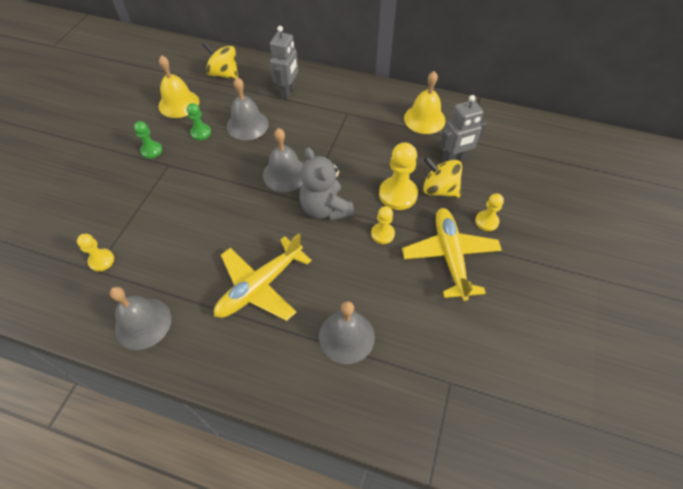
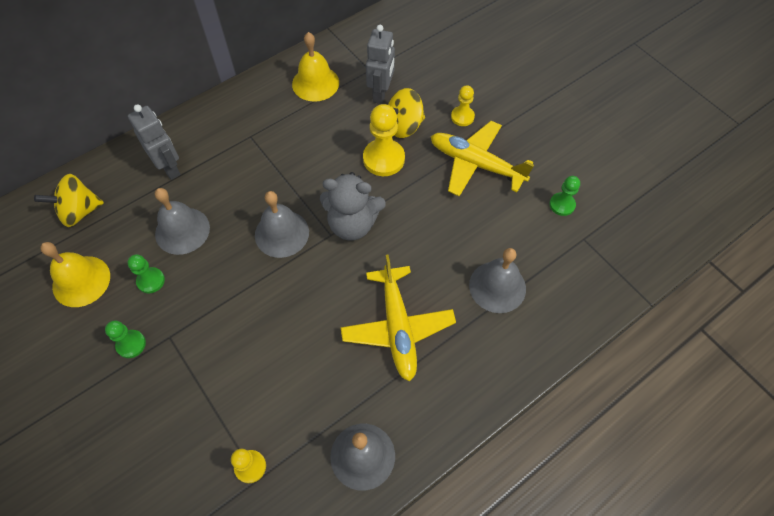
camera: 55 degrees left, 5 degrees up
(382, 234) = (416, 197): yellow pawn -> none
(469, 344) = (562, 205): none -> green pawn

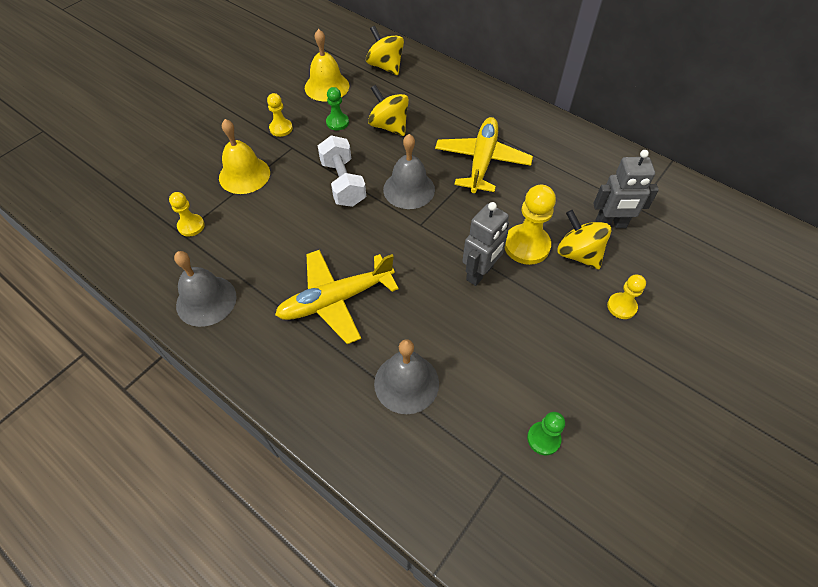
camera: 75 degrees right, 5 degrees down
(131, 344) = (281, 128): green pawn -> yellow pawn
(170, 168) = (446, 101): grey robot -> grey robot (480, 273)
(182, 230) = (389, 126): grey bell -> yellow spinning top
(248, 293) = (343, 183): none -> white dumbbell
(315, 83) = (593, 169): yellow bell -> yellow bell (244, 175)
(352, 224) = (438, 238): grey teddy bear -> none
(475, 164) = (560, 332): yellow plane -> yellow plane (482, 161)

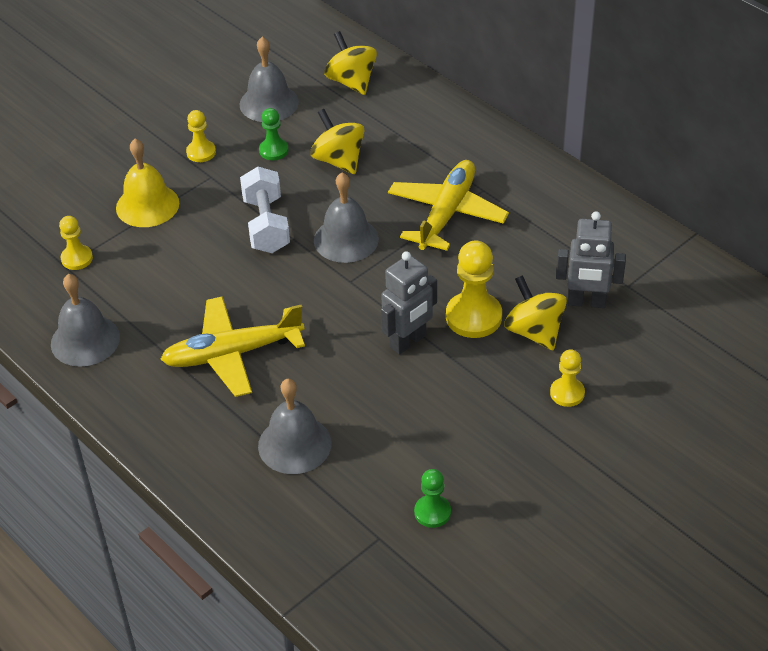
camera: 10 degrees right, 10 degrees down
(327, 86) = (269, 103): yellow bell -> grey bell

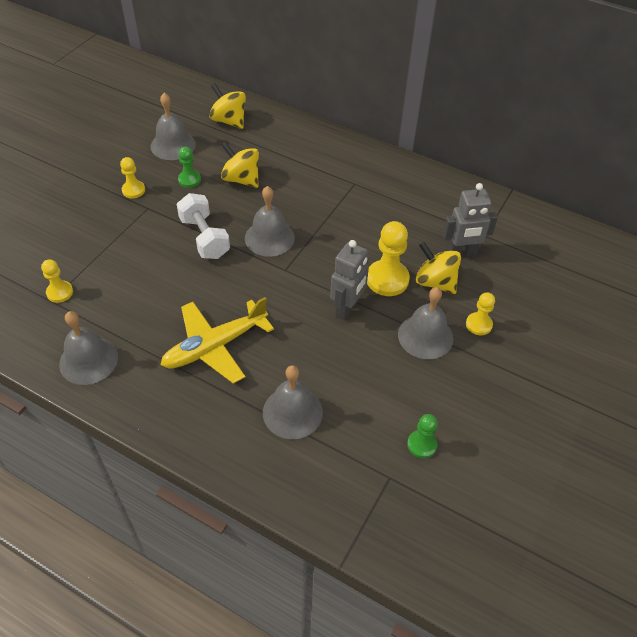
camera: 20 degrees left, 5 degrees up
(147, 205) = (104, 238): yellow bell -> none
(447, 213) = (336, 205): yellow plane -> none
(492, 393) = (425, 336): none -> grey bell

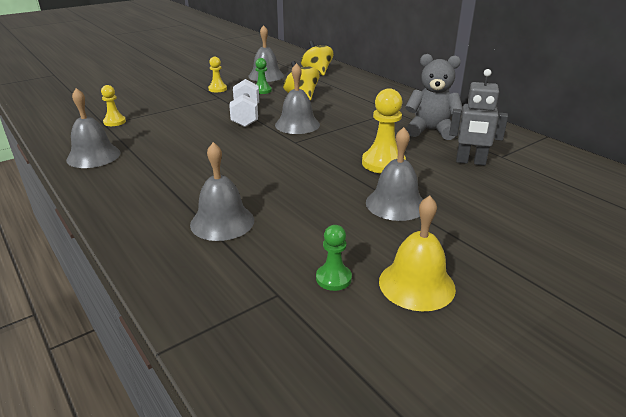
camera: 25 degrees right, 20 degrees down
(215, 346) = (195, 169): yellow plane -> none
(347, 308) = (331, 172): grey robot -> none
(406, 210) = (430, 130): none -> grey teddy bear
(435, 282) = (430, 173): yellow spinning top -> none
(478, 324) = (459, 208): yellow pawn -> none
(484, 428) = (416, 284): none -> yellow bell

